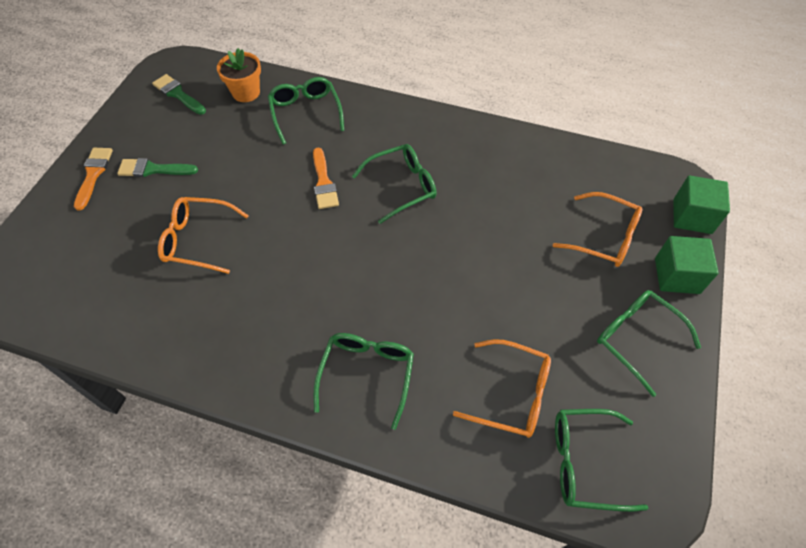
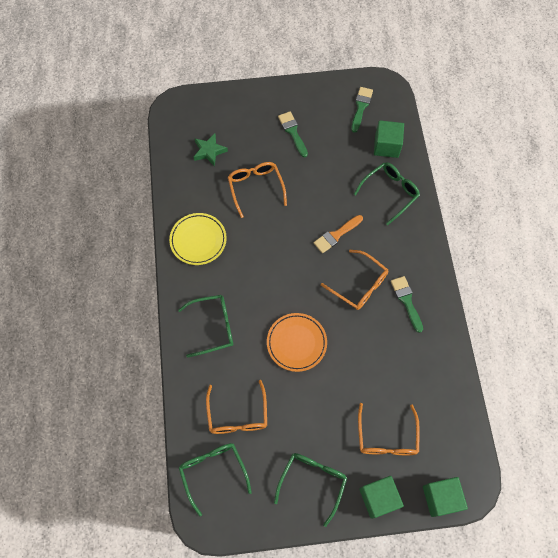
camera: 65 degrees right, 10 degrees up
(93, 174) = (272, 103): orange brush -> none
(99, 272) = (209, 151): none -> green star
(224, 341) = (198, 240): none -> yellow plate
(246, 92) = (386, 146): orange flower pot -> green cube
(402, 186) = (359, 285): green glasses -> orange glasses
(442, 281) = (296, 343): none -> orange plate
(446, 152) = (406, 301): none -> green brush

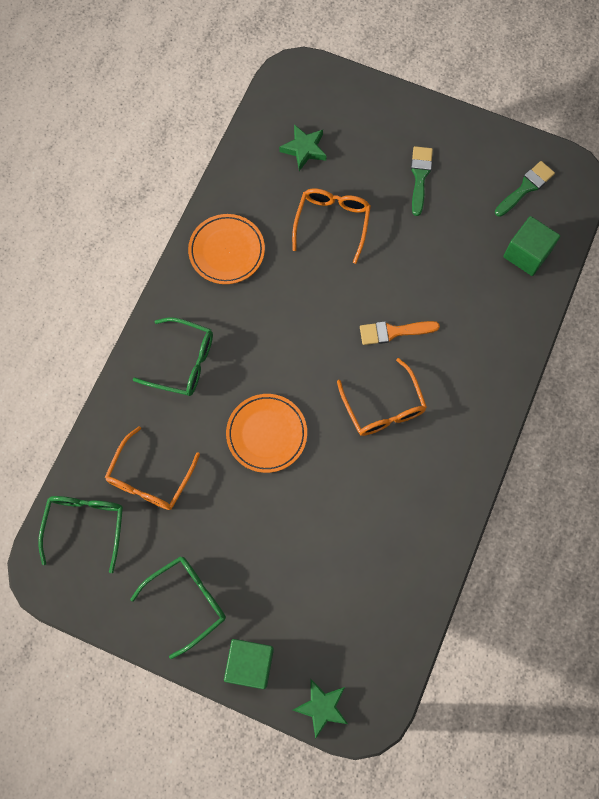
camera: 30 degrees right, 5 degrees up
(198, 240) = (227, 251): yellow plate -> orange plate
(386, 437) = (303, 602): orange glasses -> none
(390, 193) = (493, 315): green glasses -> none
(406, 301) = (429, 457): green brush -> none
(441, 498) = (322, 707): green cube -> green star

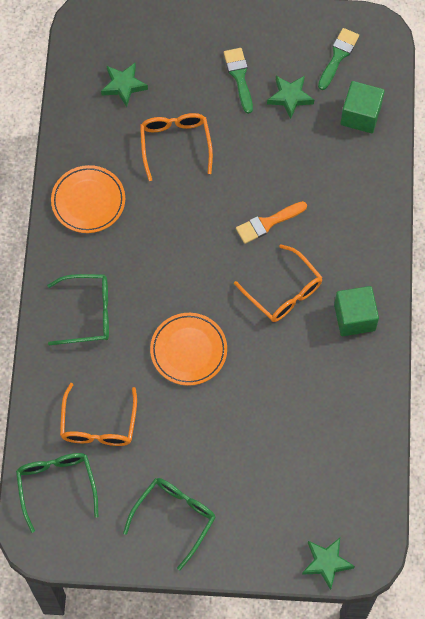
camera: 20 degrees left, 5 degrees down
(250, 664) = (250, 550): green cube -> green cube (354, 317)
(462, 213) = (290, 97): none -> green star

